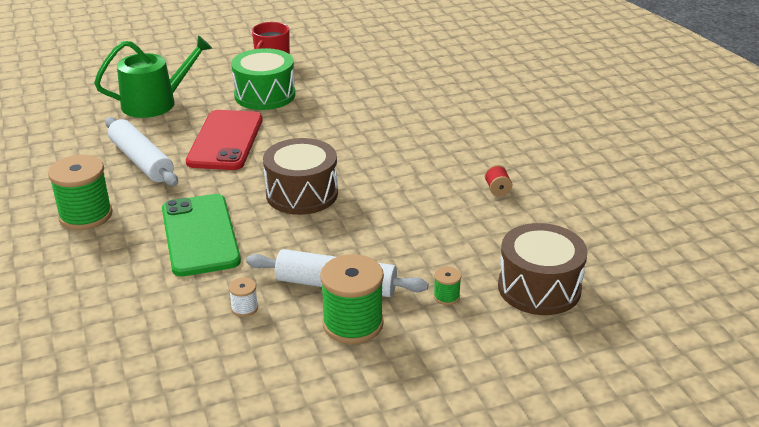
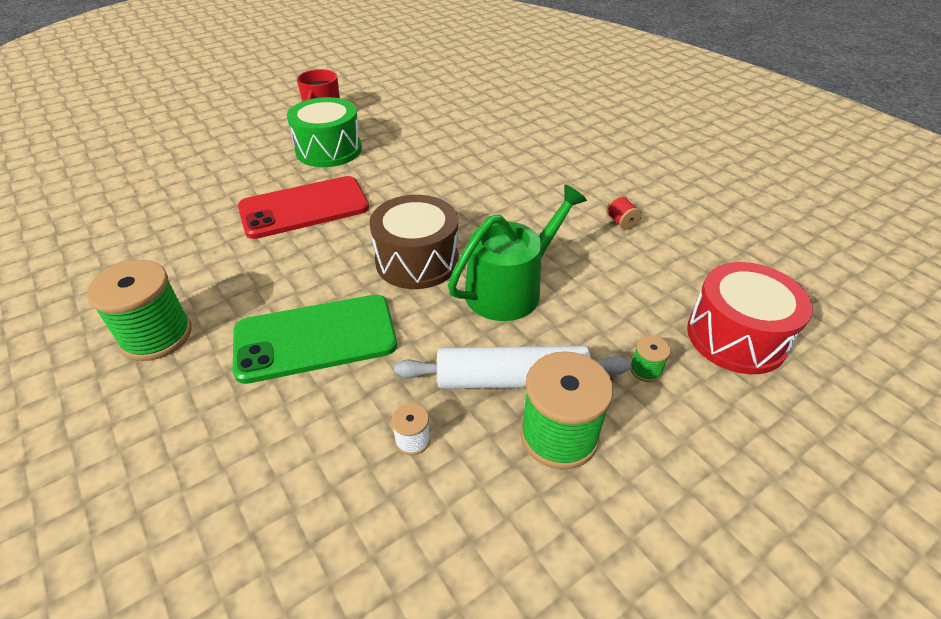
camera: 15 degrees left, 10 degrees up
(142, 161) = (211, 248): white rolling pin -> none
(155, 103) = (208, 174): green watering can -> green watering can (510, 289)
(200, 235) = (315, 338): green phone -> green phone turned 75 degrees counterclockwise
(225, 141) = (304, 208): red phone -> red phone turned 75 degrees clockwise
(539, 288) = (736, 337): brown drum -> red drum

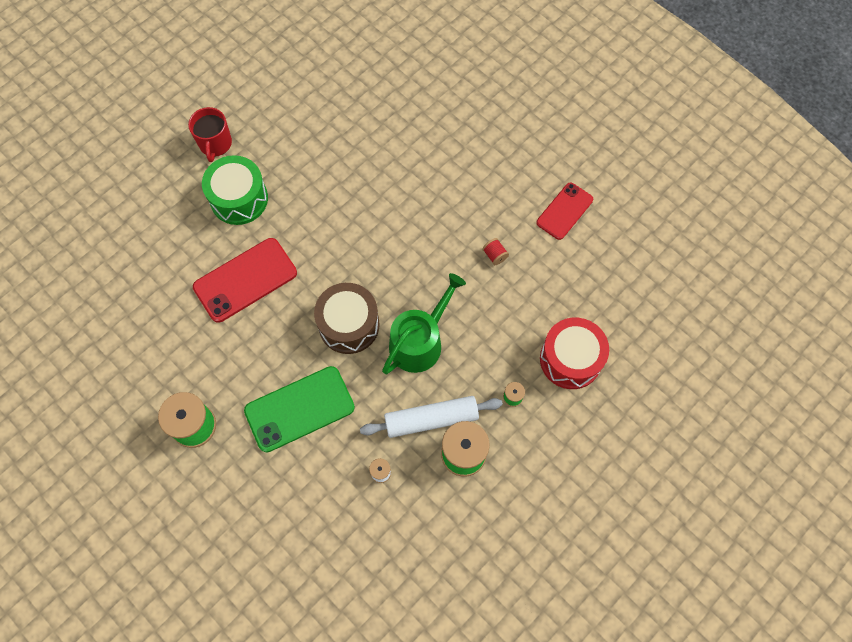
camera: 10 degrees left, 25 degrees up
(711, 197) = (564, 211): none -> red phone

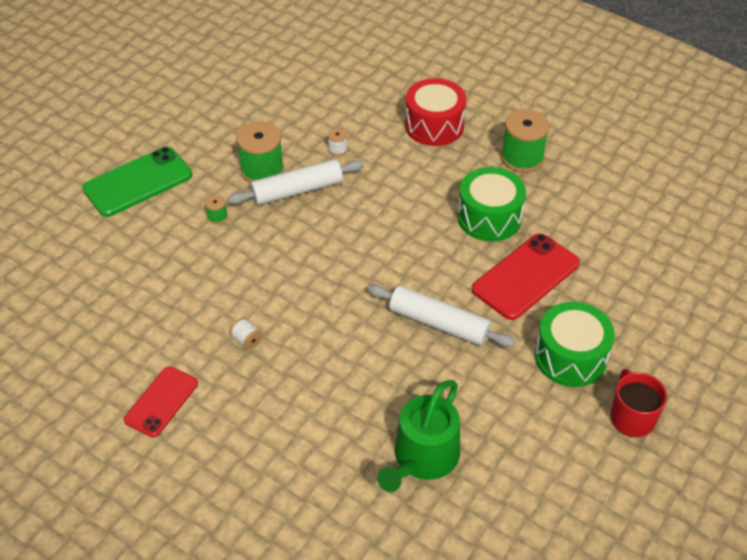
camera: 170 degrees right, 20 degrees down
(254, 352) = (489, 217): none -> green drum
(299, 409) = (427, 181): green phone -> green phone (138, 182)
(334, 245) = (439, 323): none -> white rolling pin
(349, 325) = (399, 252): brown drum -> none
(420, 341) = (320, 248): green watering can -> green watering can (423, 458)
(495, 255) = (246, 340): red spool -> white spool
(570, 359) = (157, 254): red drum -> red drum (434, 125)

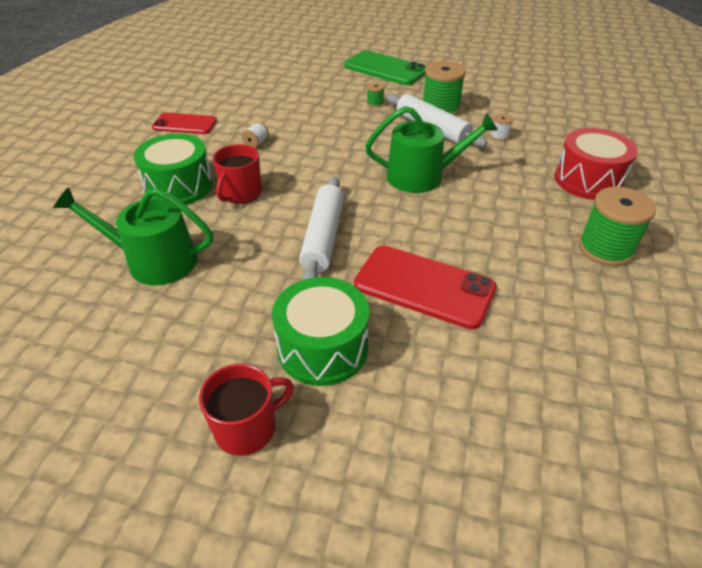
camera: 70 degrees right, 5 degrees down
(340, 371) = (241, 193): none -> red mug
(377, 227) = (422, 176): none -> green watering can
(489, 217) = (491, 242): green drum -> green drum (179, 186)

